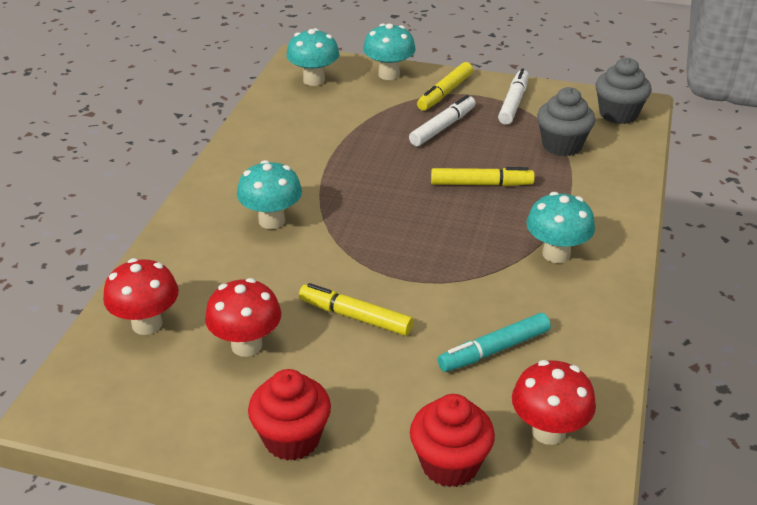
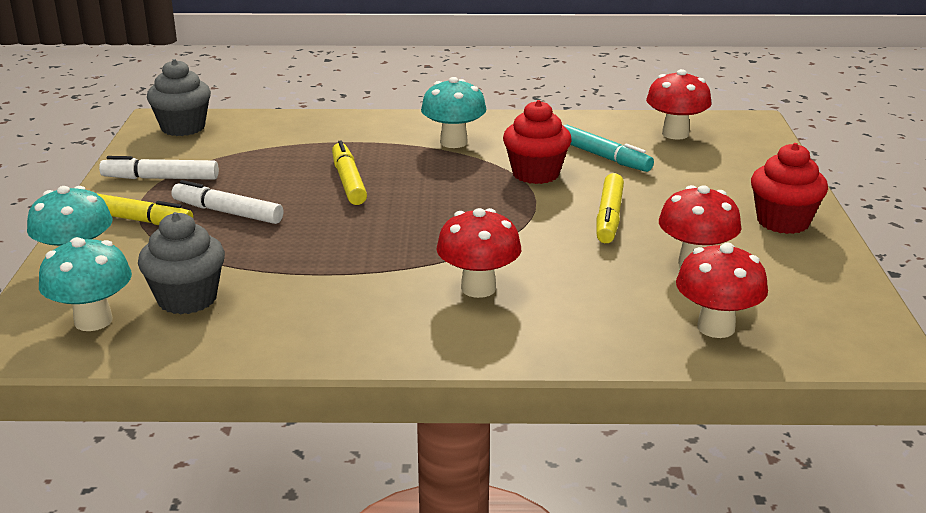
camera: 105 degrees left, 10 degrees down
(271, 221) = (478, 288): turquoise mushroom -> red mushroom
(450, 464) = (742, 162): red cupcake -> red cupcake (535, 174)
(562, 145) = (256, 149): grey cupcake -> grey cupcake (187, 299)

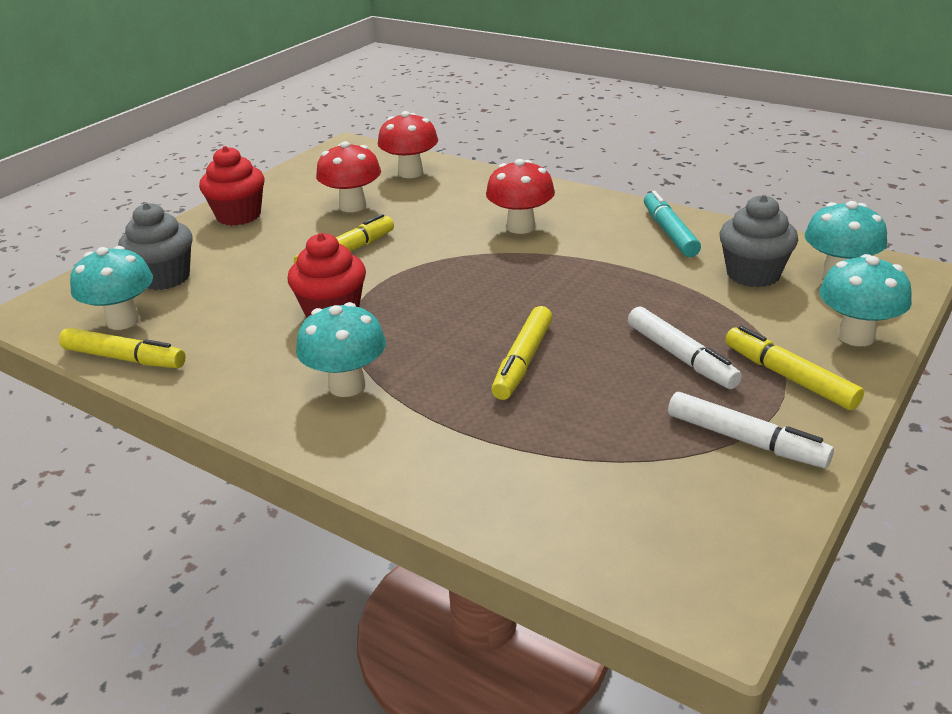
camera: 145 degrees left, 5 degrees up
(183, 128) = (680, 562): grey cupcake -> grey cupcake (165, 278)
(603, 157) = (240, 313): turquoise marker -> turquoise marker (669, 232)
(624, 120) = (124, 358): none -> yellow marker
(675, 134) = (123, 321): red mushroom -> turquoise mushroom

